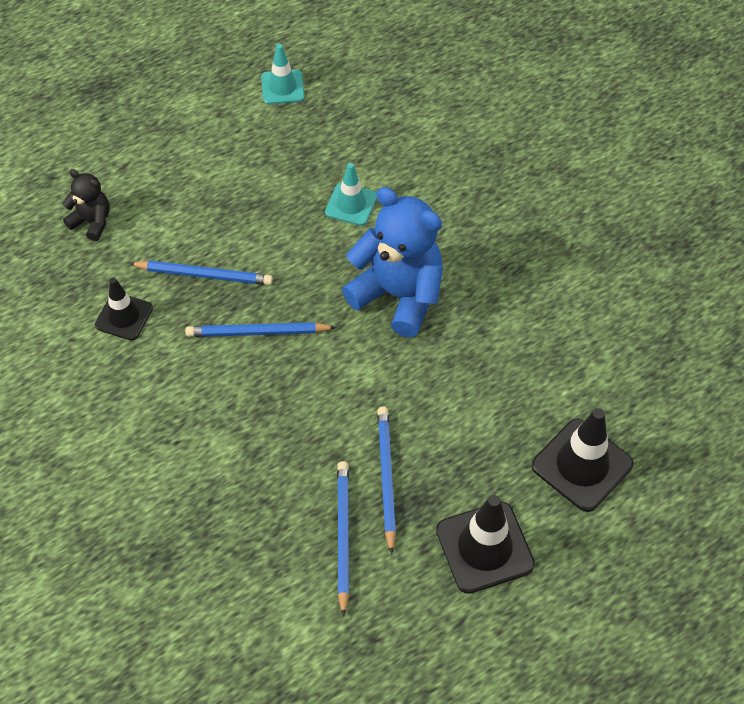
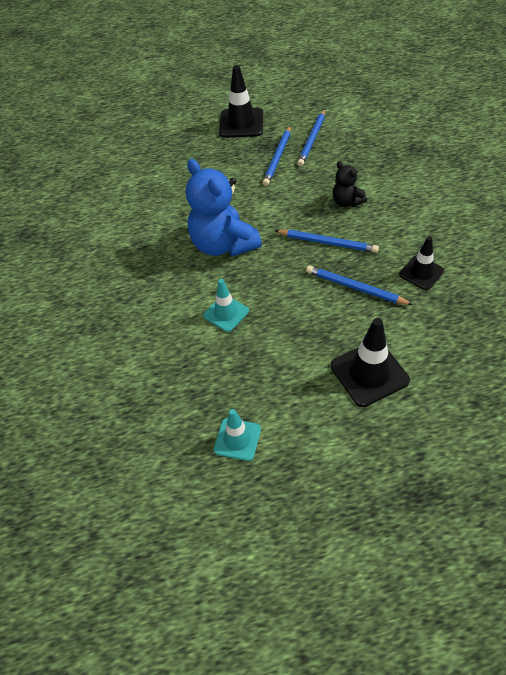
camera: 155 degrees left, 5 degrees down
(92, 222) = (440, 350): black teddy bear -> black teddy bear (346, 202)
(582, 465) = (170, 144): black traffic cone -> black traffic cone (369, 373)

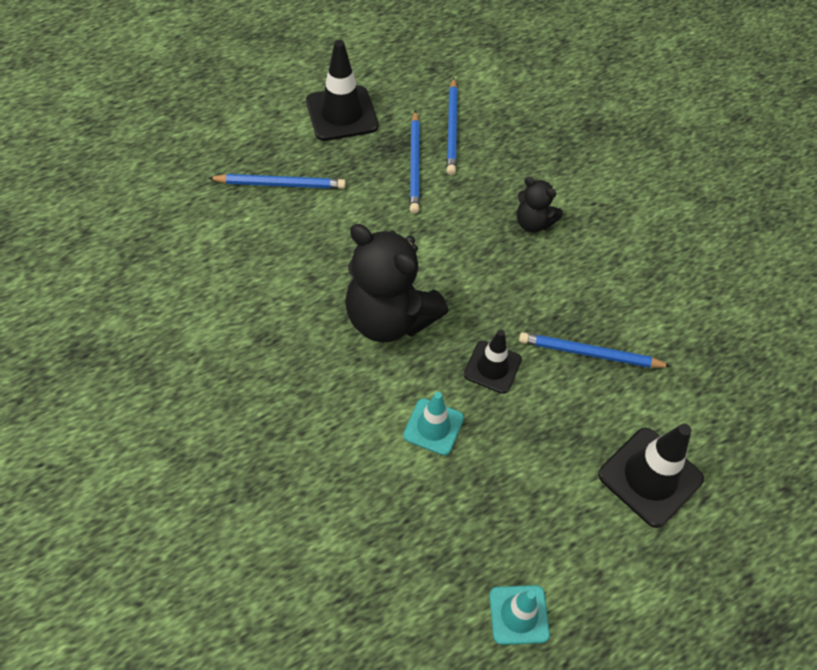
camera: 25 degrees left, 5 degrees up
(223, 244) = (390, 318): blue teddy bear -> black teddy bear
(327, 243) = (530, 291): blue pencil -> blue pencil (280, 184)
(421, 273) = (663, 315): black traffic cone -> black traffic cone (492, 367)

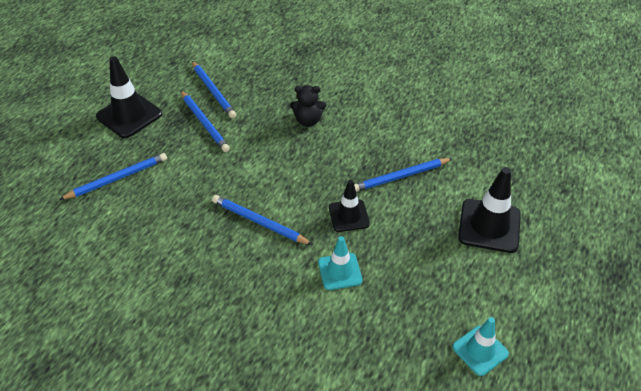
camera: 30 degrees left, 10 degrees down
(390, 318) = (259, 222): black teddy bear -> blue pencil

